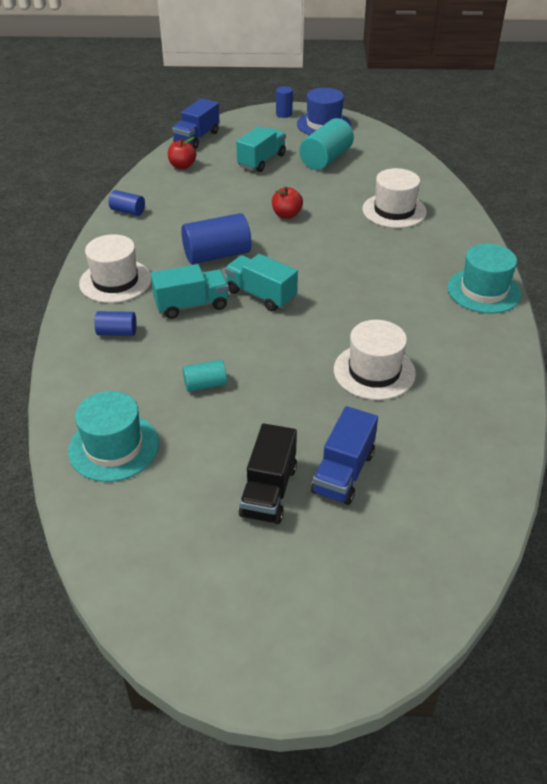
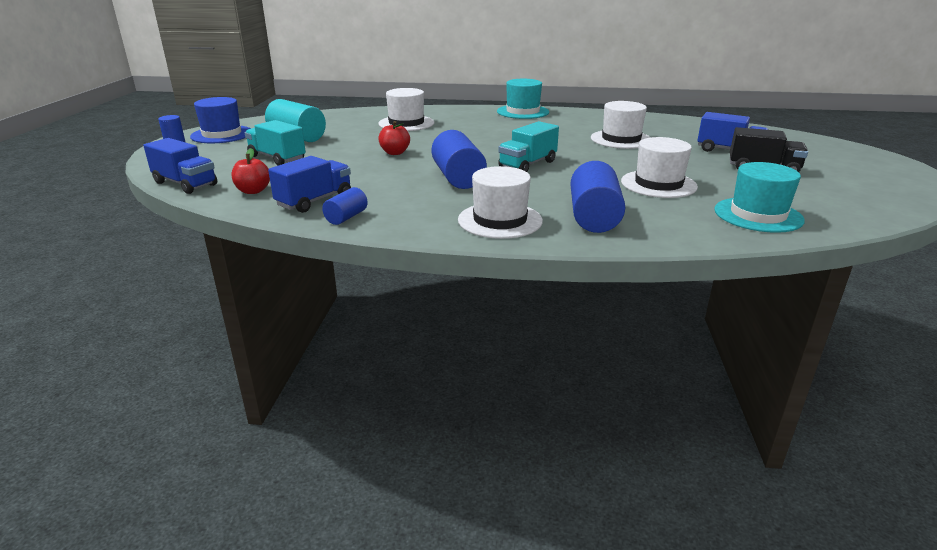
camera: 85 degrees left, 15 degrees down
(117, 332) = (593, 217): blue cylinder -> blue cylinder, size x1.85
(161, 193) = (314, 201): none -> blue truck
(192, 305) = (544, 188): turquoise truck -> none
(205, 384) = (658, 184): turquoise cylinder -> white hat

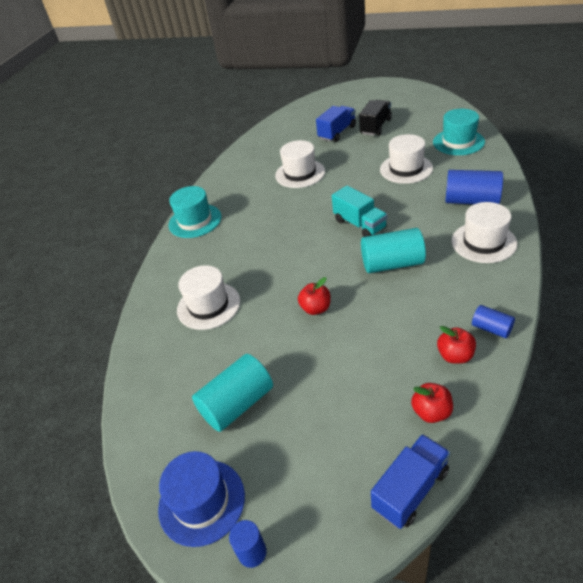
camera: 75 degrees left, 15 degrees up
(277, 158) = (321, 410): turquoise truck -> none
(314, 201) = (455, 356): blue truck -> red apple
(458, 178) = (392, 264): blue cylinder -> turquoise cylinder

